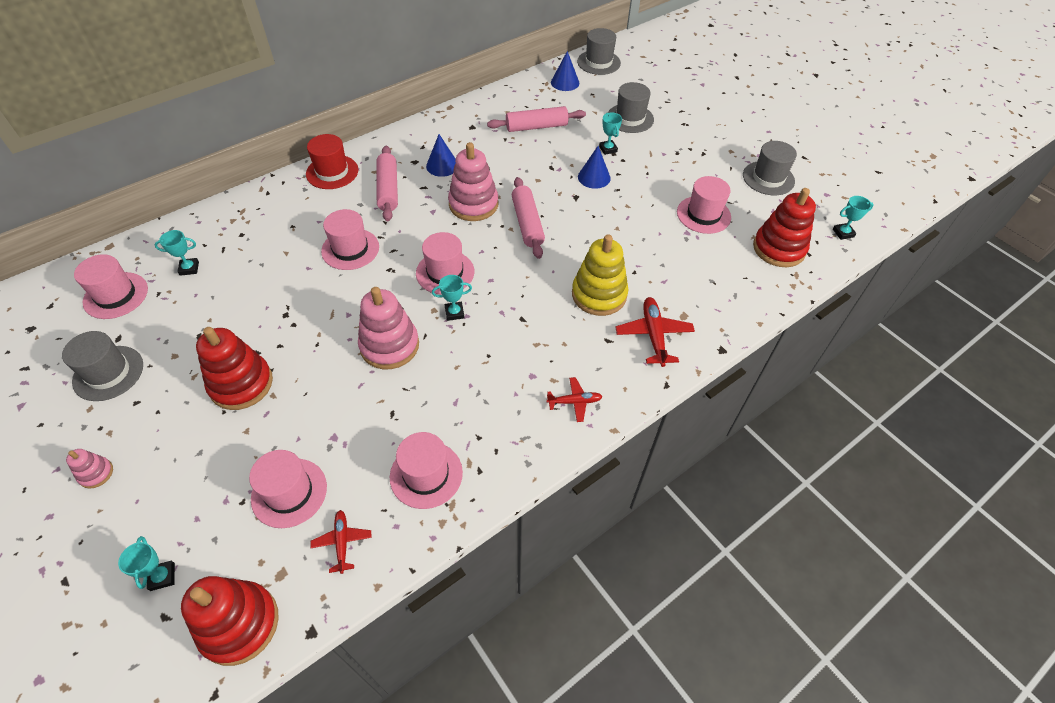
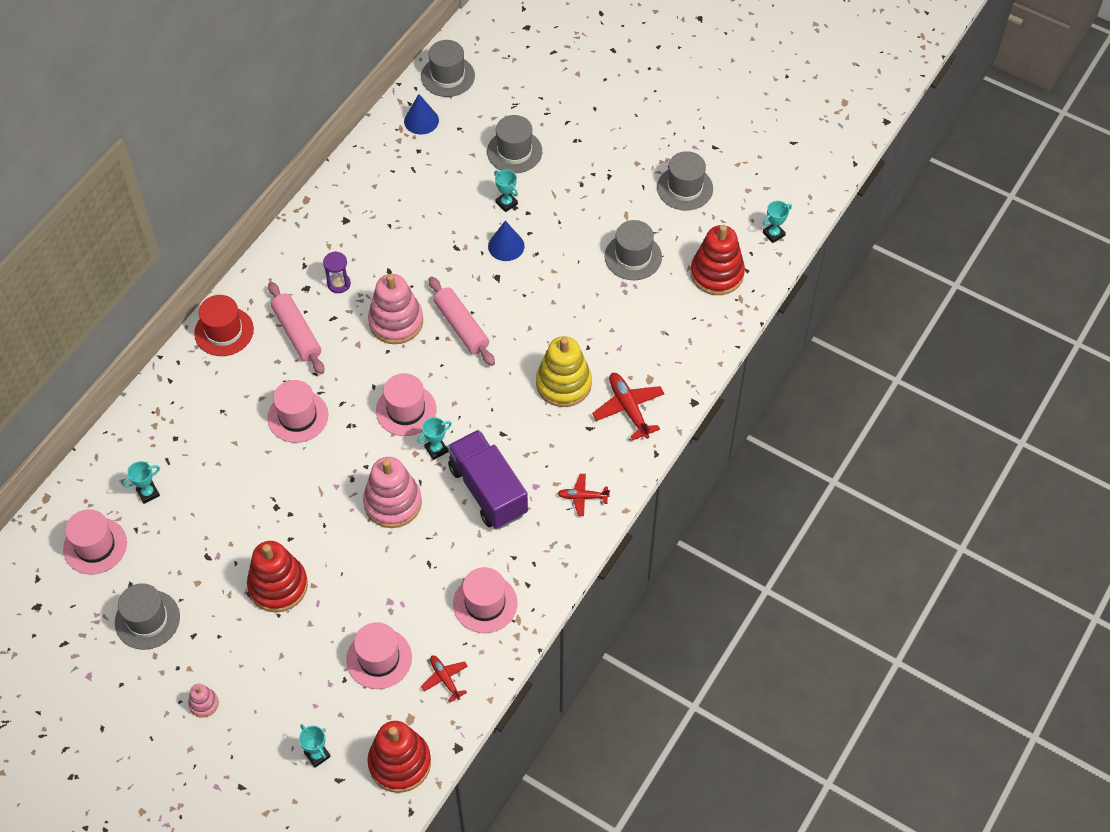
camera: 20 degrees left, 5 degrees up
(442, 165) = (339, 284): blue cone -> purple hourglass
(484, 364) = (488, 490): none -> purple truck
(536, 127) = (416, 197): pink rolling pin -> none
(574, 402) = (582, 497): red plane -> red plane turned 150 degrees counterclockwise
(703, 214) = (633, 257): pink hat -> grey hat

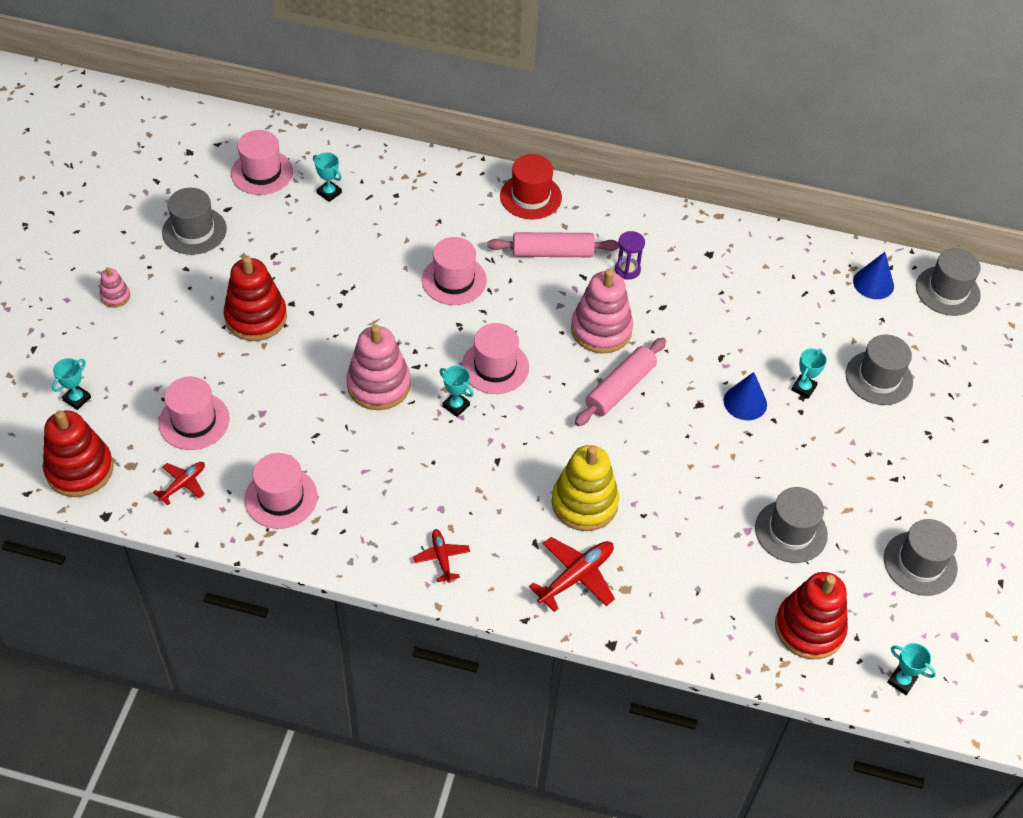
camera: 70 degrees right, 5 degrees down
(297, 333) = (552, 253): pink rolling pin -> pink rolling pin turned 45 degrees clockwise
(488, 490) = (421, 465): purple truck -> none

